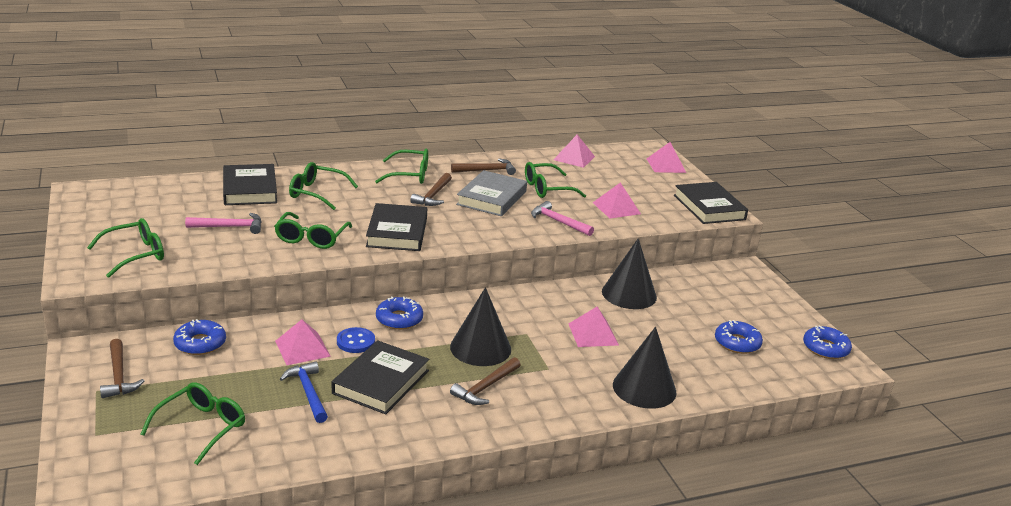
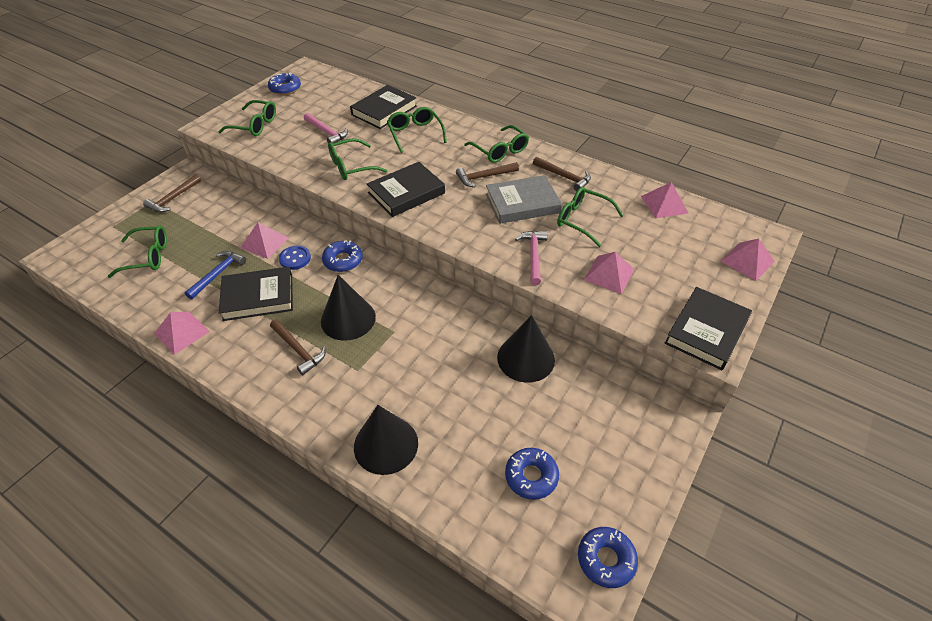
camera: 55 degrees right, 20 degrees up
(200, 343) = (231, 204): blue donut -> blue donut (285, 88)
(485, 387) = (298, 350): brown hammer -> brown hammer turned 135 degrees counterclockwise
(593, 334) = (435, 369): pink pyramid -> pink pyramid (181, 332)

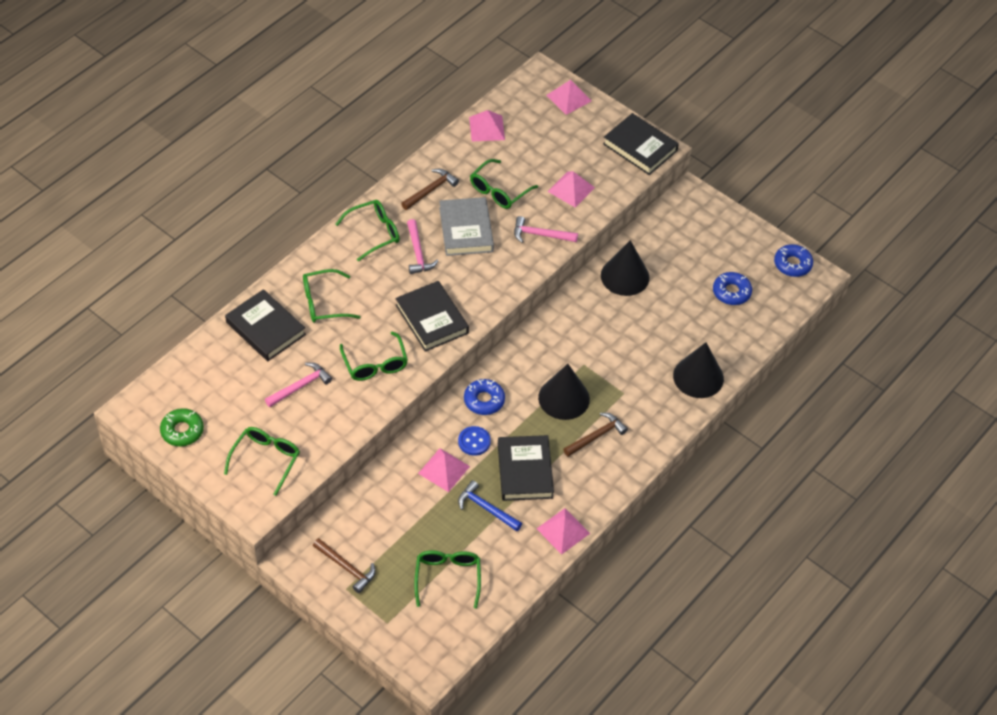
camera: 85 degrees left, 5 degrees up
(285, 88) = (182, 431): blue donut -> green donut
(484, 177) = (418, 253): brown hammer -> pink hammer

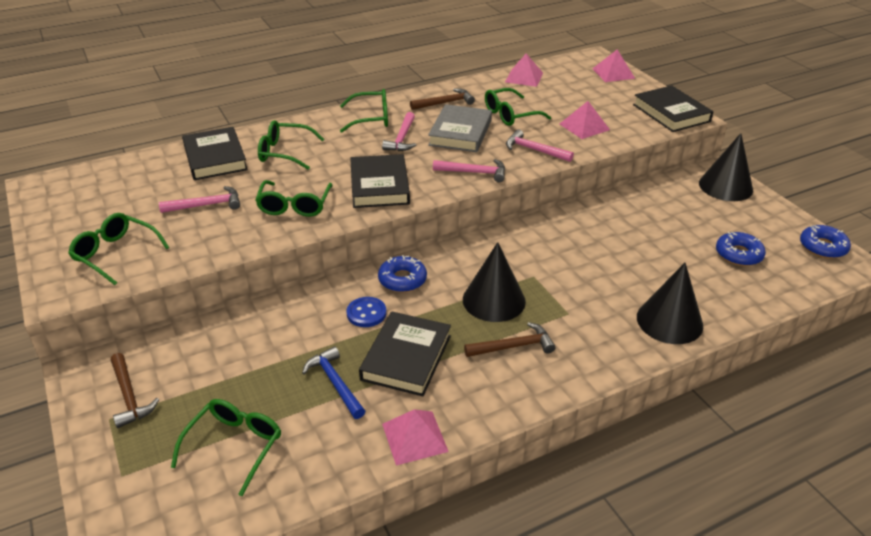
camera: 25 degrees right, 15 degrees down
(182, 431) = (63, 211): green donut -> none
(266, 459) = (115, 254): green glasses -> green glasses turned 105 degrees counterclockwise
(444, 469) = (314, 330): pink pyramid -> none
(502, 279) = (474, 172): none -> pink hammer
(625, 276) = (617, 215): black cone -> black cone (725, 186)

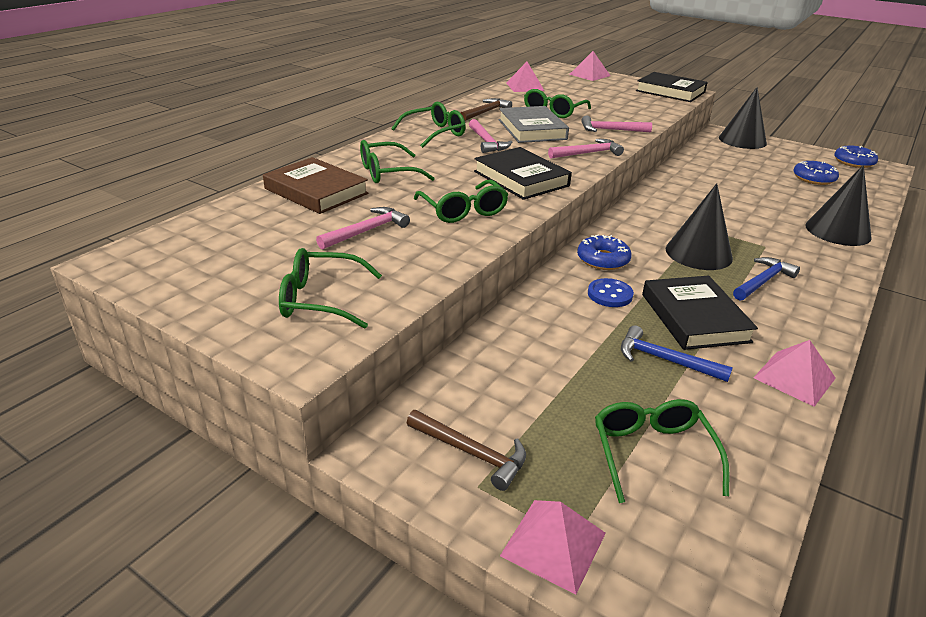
camera: 30 degrees left, 5 degrees down
(215, 158) = (316, 191): black book -> brown book
(513, 346) = (763, 281): brown hammer -> blue hammer
(584, 126) = (623, 109): pink pyramid -> pink pyramid (553, 544)

